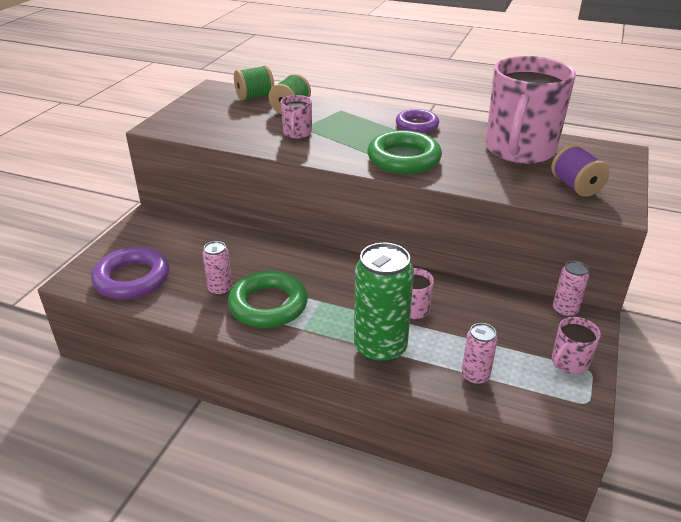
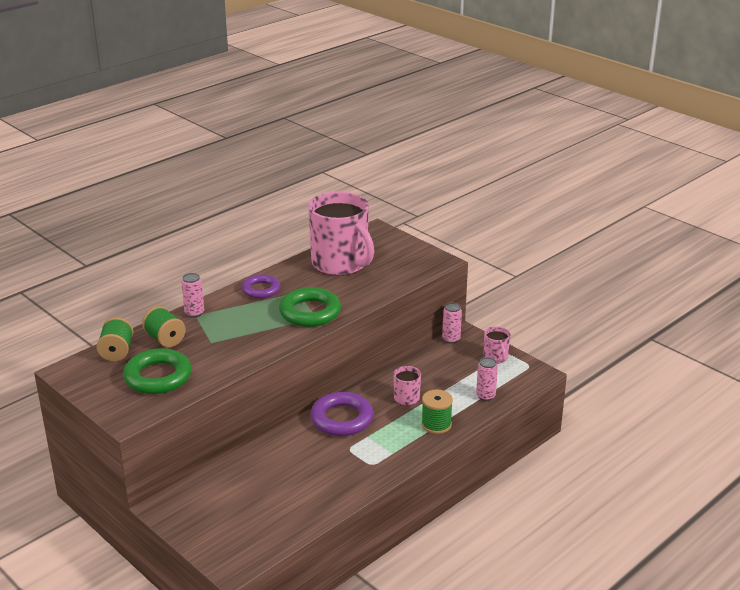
camera: 65 degrees left, 5 degrees down
(132, 279) = (260, 531): purple ring -> purple ring (342, 419)
(220, 289) = (314, 483): pink can -> pink can (194, 313)
(268, 305) = (353, 463): green ring -> green ring (158, 377)
(297, 133) = (219, 347): pink mug -> none
(380, 348) = (436, 425): green can -> green spool
(575, 186) = (404, 263): purple spool -> none

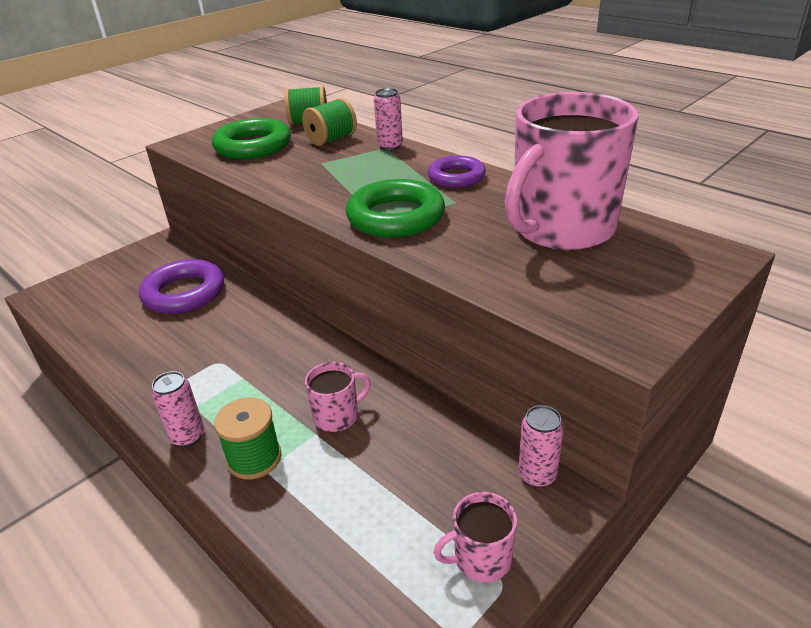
camera: 90 degrees right, 5 degrees up
(342, 419) = (289, 349): purple ring -> purple ring (184, 293)
(485, 396) = (335, 536): pink can -> pink can (188, 436)

